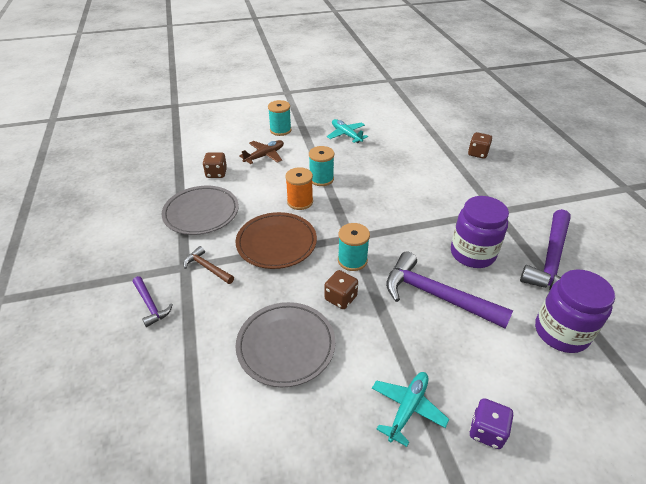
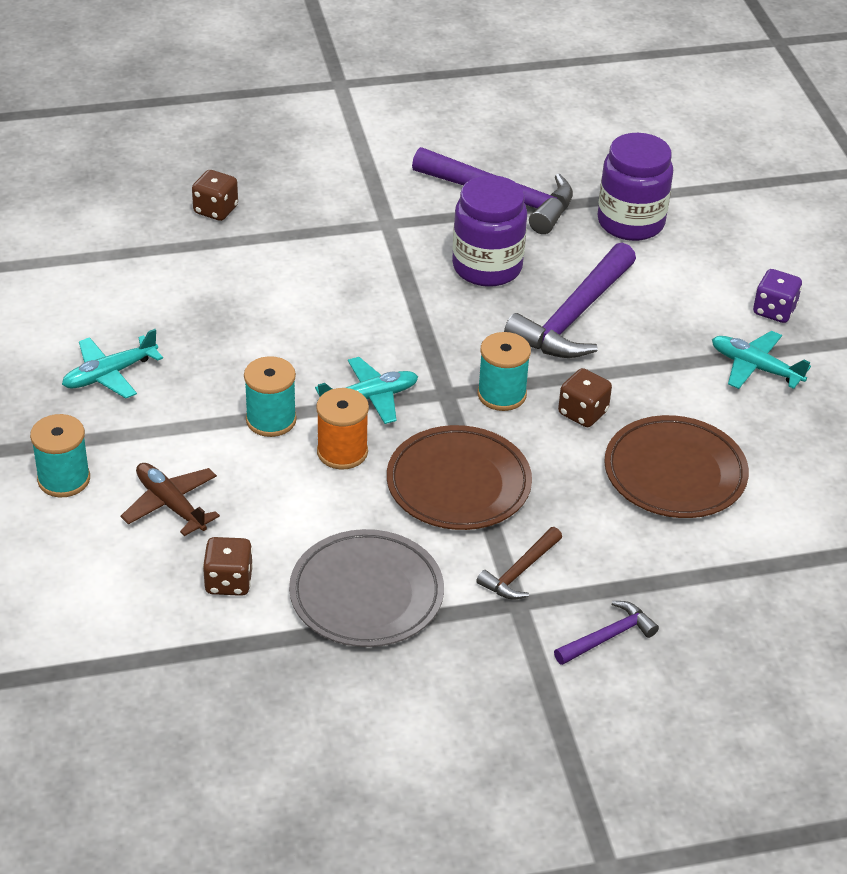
camera: 90 degrees left, 0 degrees up
(286, 346) = (675, 473): grey plate -> brown plate
(342, 209) = (370, 398): none -> turquoise plane

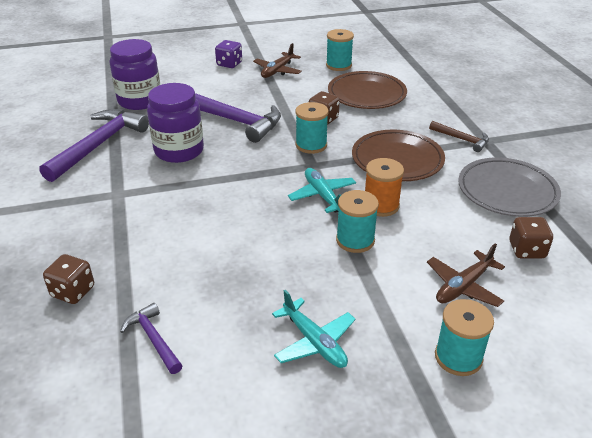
camera: 90 degrees left, 5 degrees down
(607, 637) = (496, 115): purple hammer -> purple hammer (153, 339)
(755, 367) = (277, 71): turquoise plane -> brown plane
(790, 447) = (338, 65): none -> turquoise spool

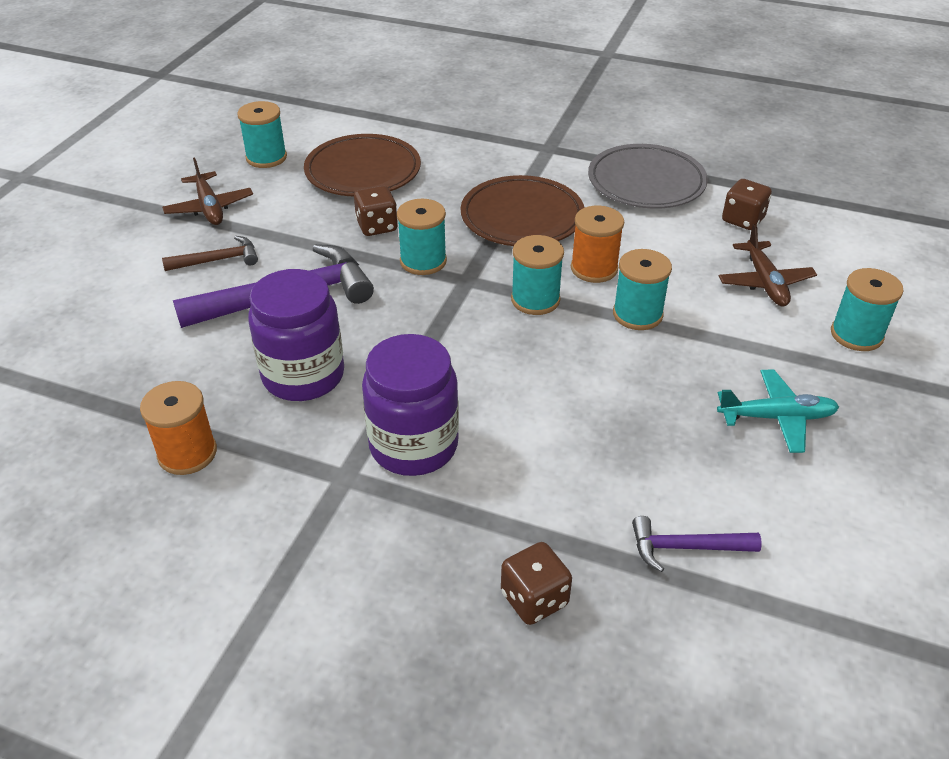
camera: 55 degrees left, 5 degrees up
(98, 145) = (187, 453): purple hammer -> orange spool
(139, 100) = (110, 363): purple jar -> purple jar (413, 445)
(229, 64) = (127, 238): purple dice -> none
(322, 196) = (535, 300): turquoise plane -> turquoise spool
(461, 139) = (530, 160): brown hammer -> brown hammer (217, 260)

